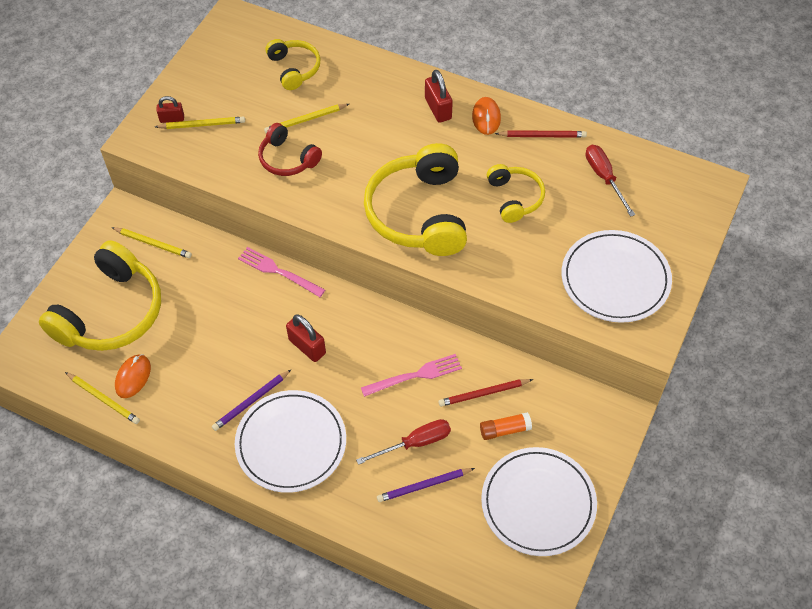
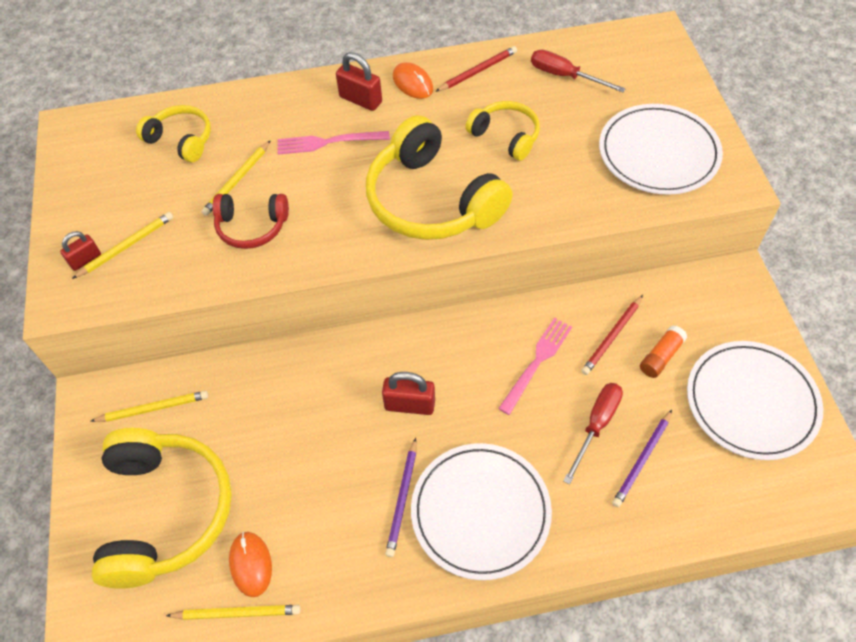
camera: 35 degrees left, 0 degrees up
(278, 271) = (315, 351): pink fork -> pink fork (328, 142)

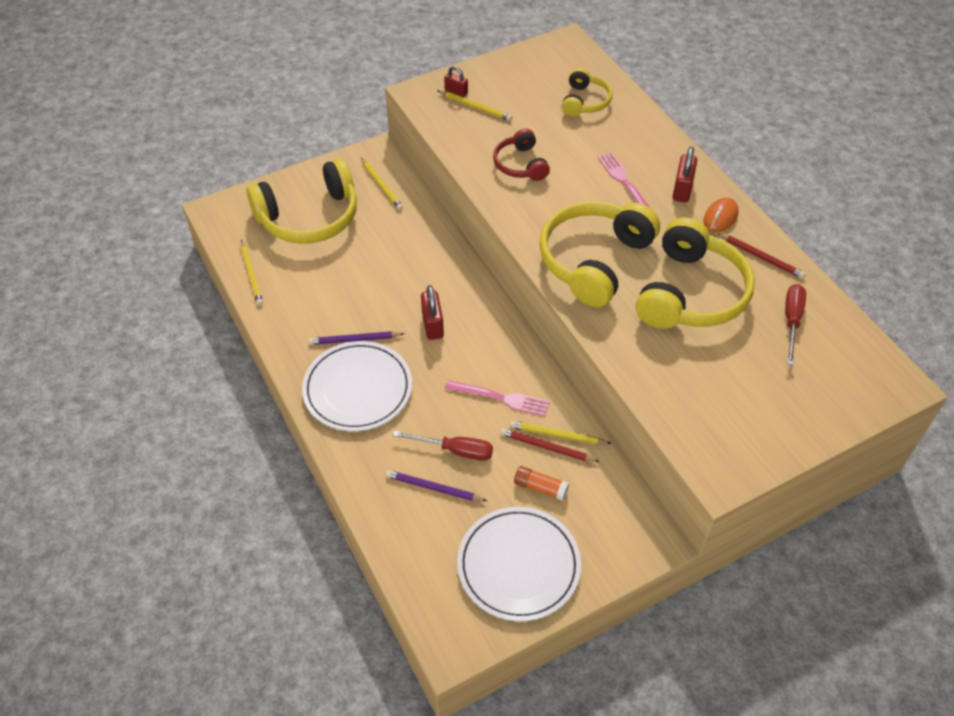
camera: 70 degrees right, 5 degrees down
(237, 180) = (560, 143): yellow pencil -> yellow pencil (558, 435)
(250, 564) = (285, 271): orange mouse -> none
(506, 136) = (691, 293): yellow headphones -> yellow headphones, size x1.87
(658, 153) = (729, 410): white plate -> none

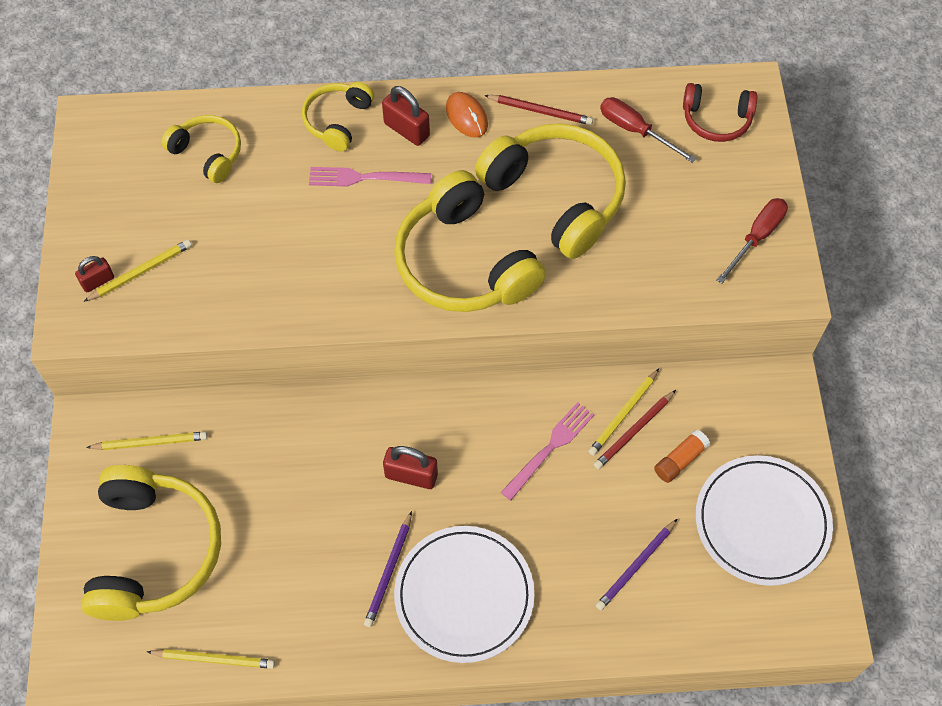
camera: 65 degrees left, 10 degrees up
(455, 450) = (597, 524): red screwdriver -> red screwdriver (756, 237)
(520, 164) = (272, 267): red headphones -> red headphones (716, 120)
(660, 152) = (337, 121): none -> yellow headphones
(761, 257) = (540, 111): red pencil -> red pencil turned 45 degrees clockwise

